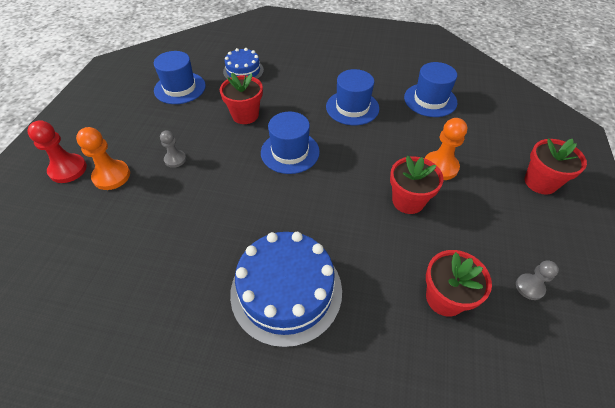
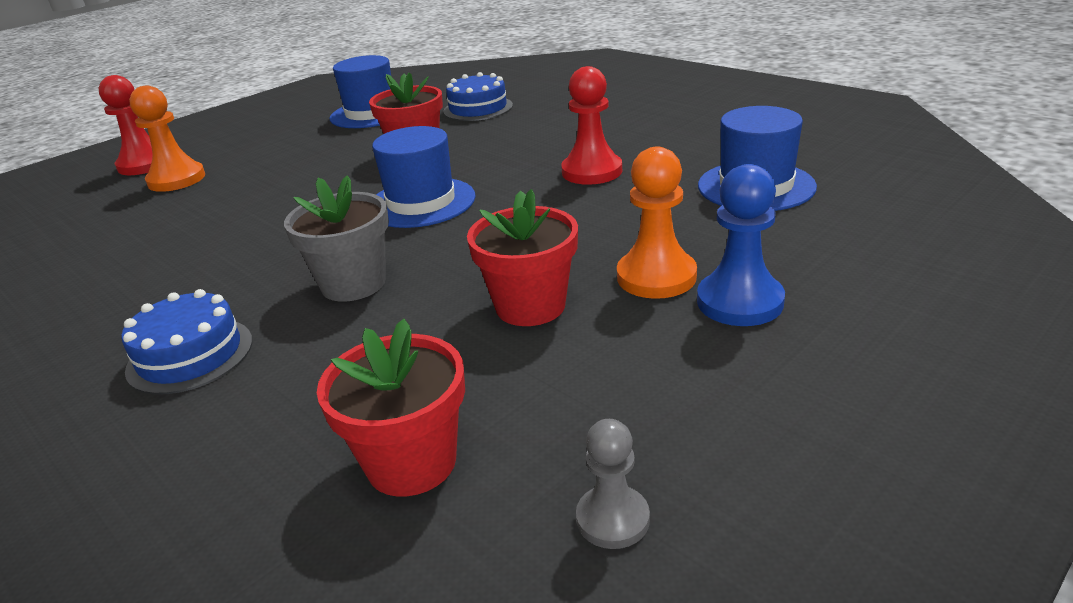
camera: 35 degrees right, 20 degrees down
(175, 159) = (265, 179): grey pawn -> none
(286, 291) = (190, 355): blue cake -> blue cake, size x0.57
(316, 217) = (353, 284): none -> grey flower pot
(352, 107) = (592, 171): blue hat -> red pawn
(480, 170) = (739, 302): none -> blue pawn
(540, 182) = (868, 356): red flower pot -> none

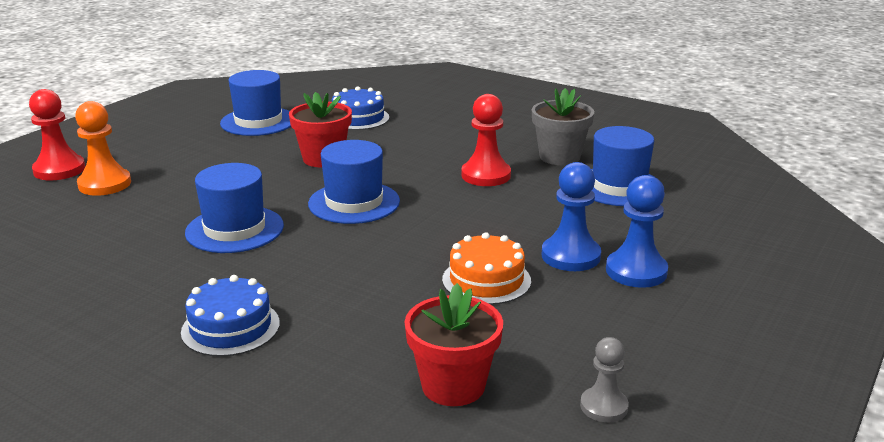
camera: 15 degrees left, 5 degrees down
(272, 232) = (234, 229): none -> blue hat
(353, 284) = (334, 269): grey flower pot -> grey flower pot (559, 157)
(530, 306) = (486, 280): red flower pot -> orange cake
(656, 277) = (570, 256): orange pawn -> blue pawn

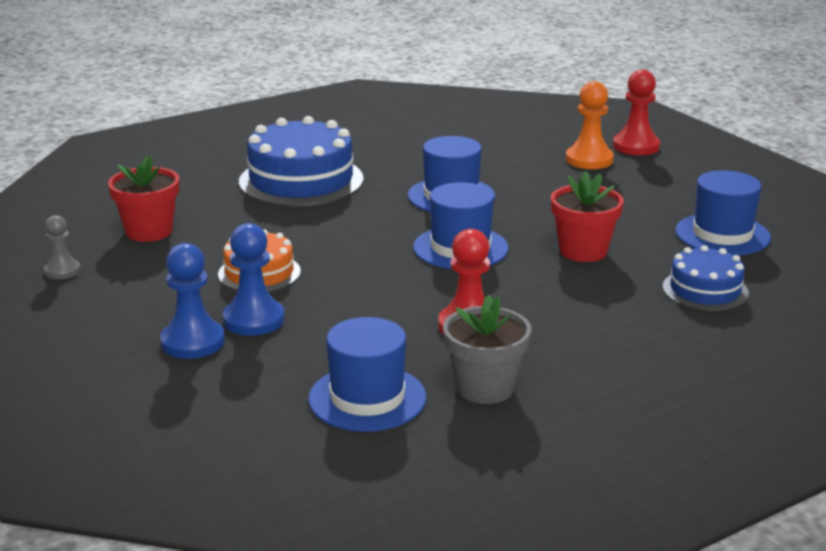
camera: 115 degrees right, 0 degrees up
(230, 327) = (301, 180): blue cake -> blue cake, size x1.76

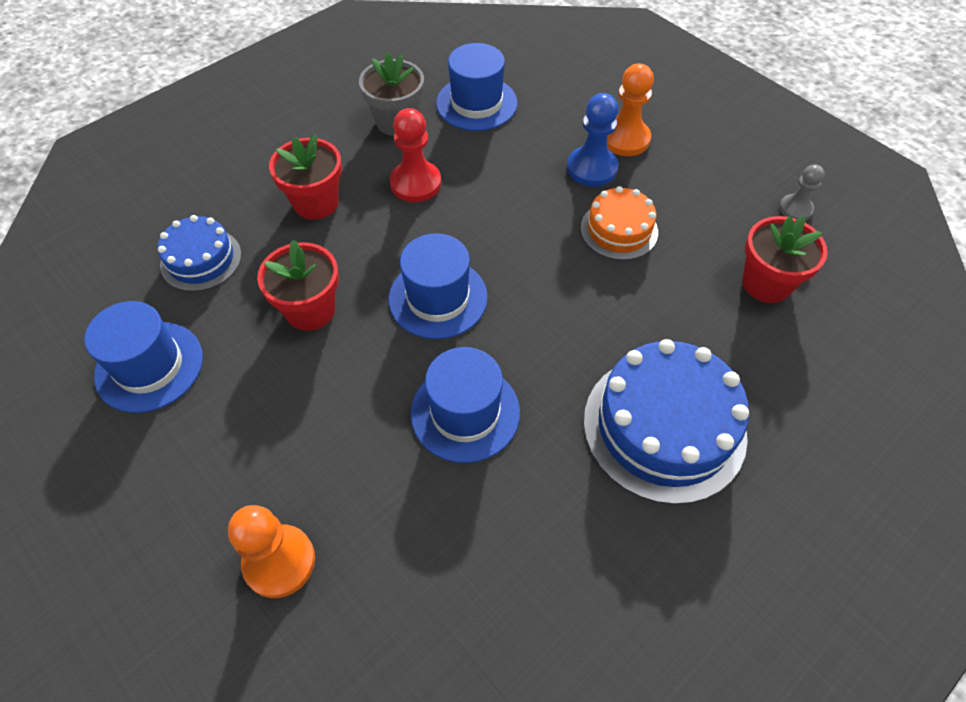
camera: 170 degrees right, 30 degrees up
(193, 342) = (625, 139): blue pawn -> orange pawn
(587, 320) = (316, 203): none -> red flower pot
(636, 146) = (197, 632): red pawn -> none

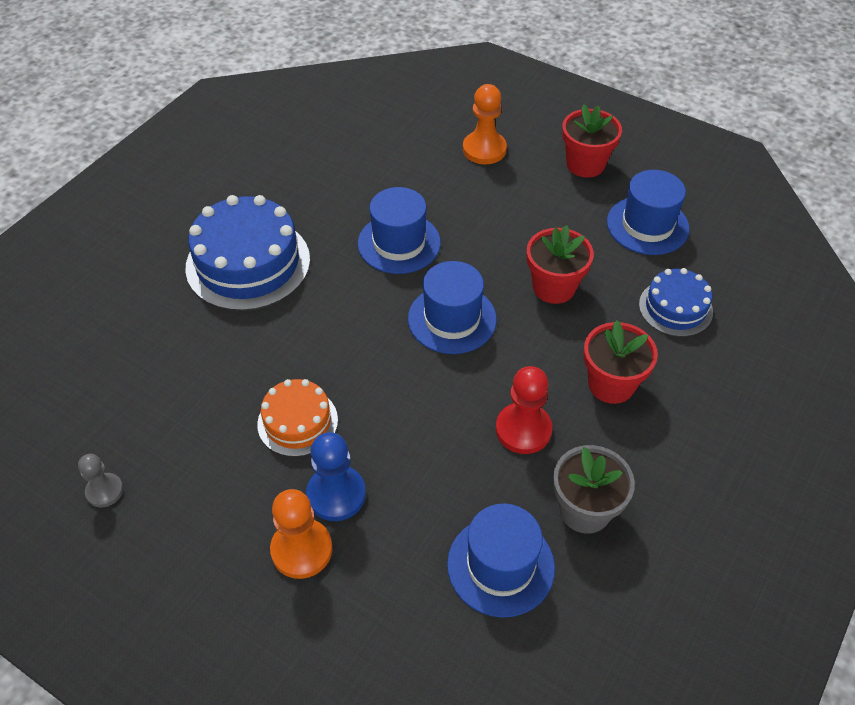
camera: 165 degrees right, 5 degrees down
(766, 283) = (151, 396): red flower pot -> red flower pot (585, 164)

